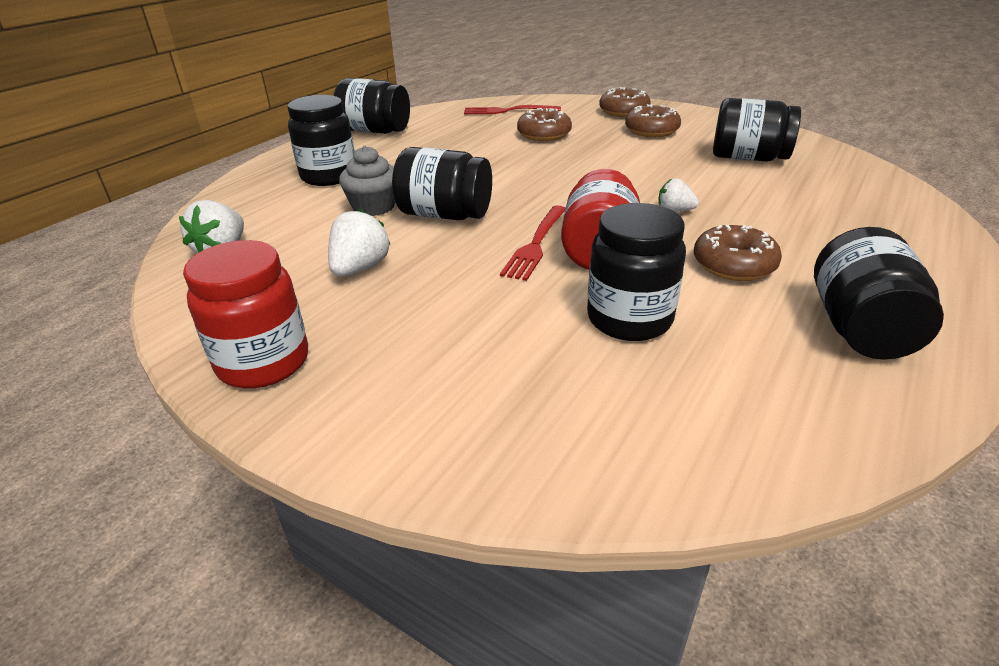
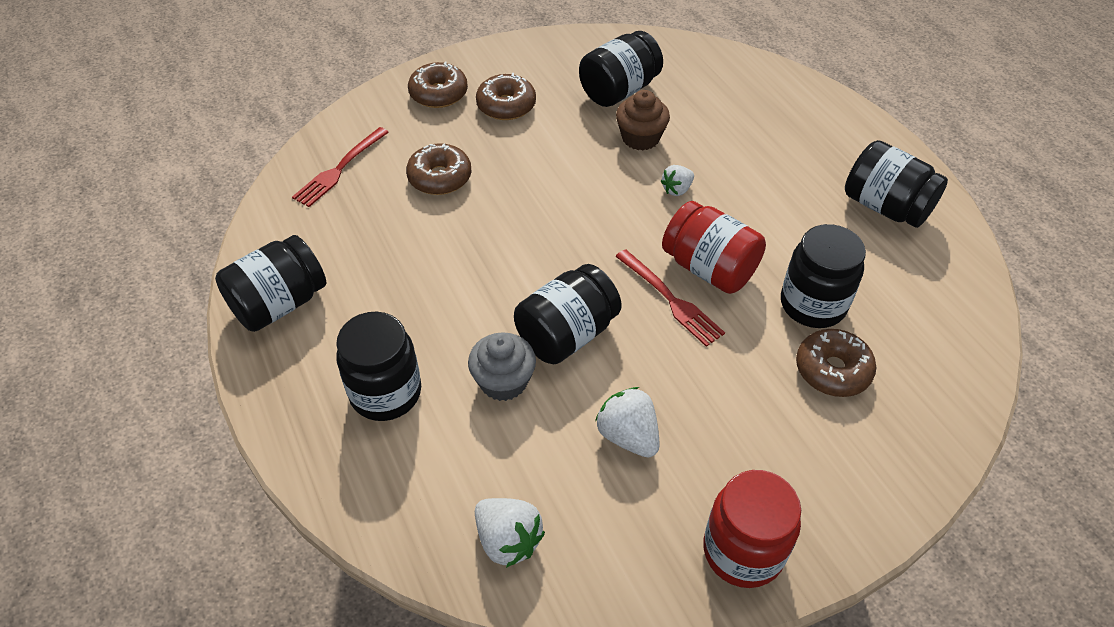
camera: 60 degrees left, 15 degrees up
(709, 180) = (640, 138): none -> brown cupcake
(733, 265) = (779, 211): brown donut -> brown donut (832, 370)

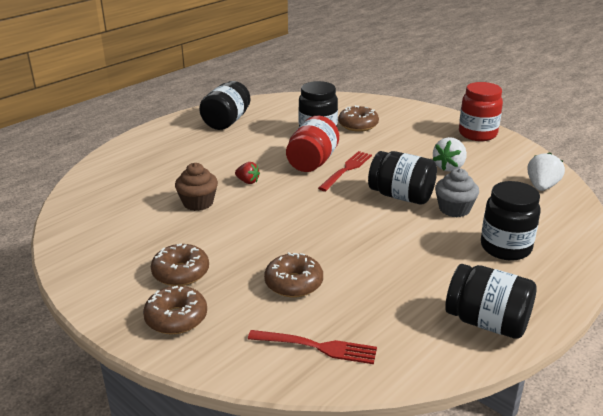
camera: 110 degrees left, 20 degrees down
(619, 90) = (140, 222): black jar -> none
(677, 189) = (247, 181): white strawberry -> red strawberry

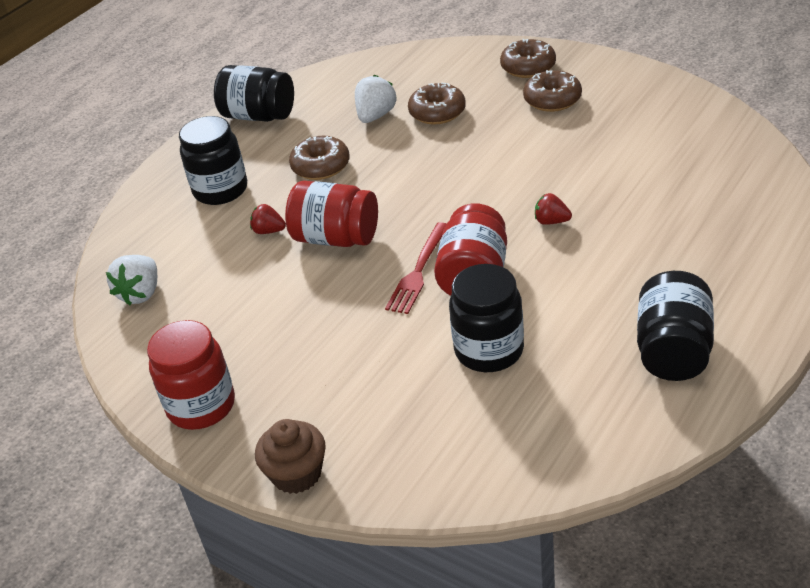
camera: 175 degrees right, 10 degrees up
(198, 203) = (594, 176): brown cupcake -> brown cupcake (296, 474)
(317, 347) = (401, 72): red fork -> none
(358, 125) = (421, 390): brown donut -> brown donut (321, 166)
(401, 196) = (336, 238): black jar -> red jar
(449, 167) = (264, 307): white strawberry -> white strawberry (376, 116)
(454, 209) = (269, 231): grey cupcake -> red strawberry

